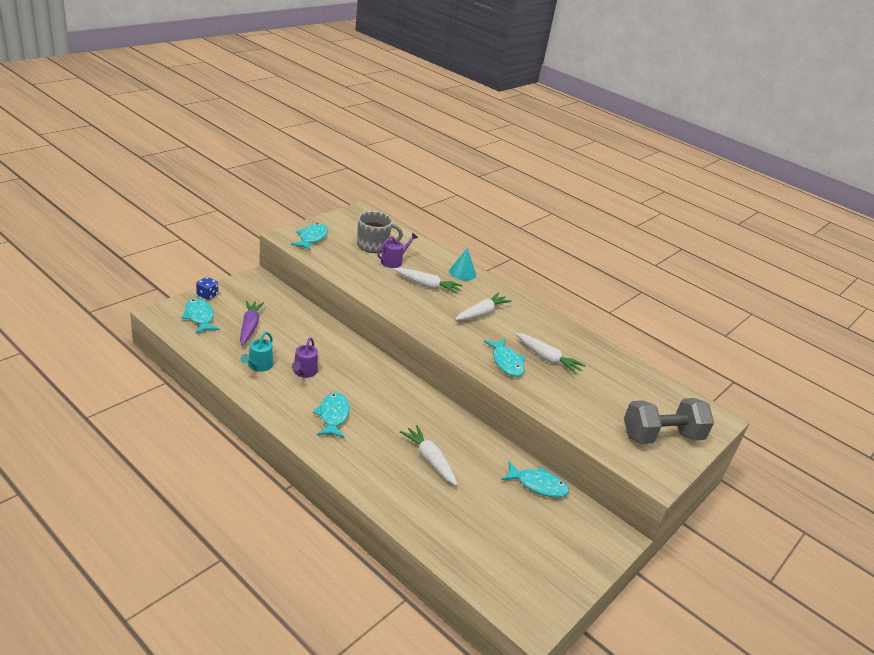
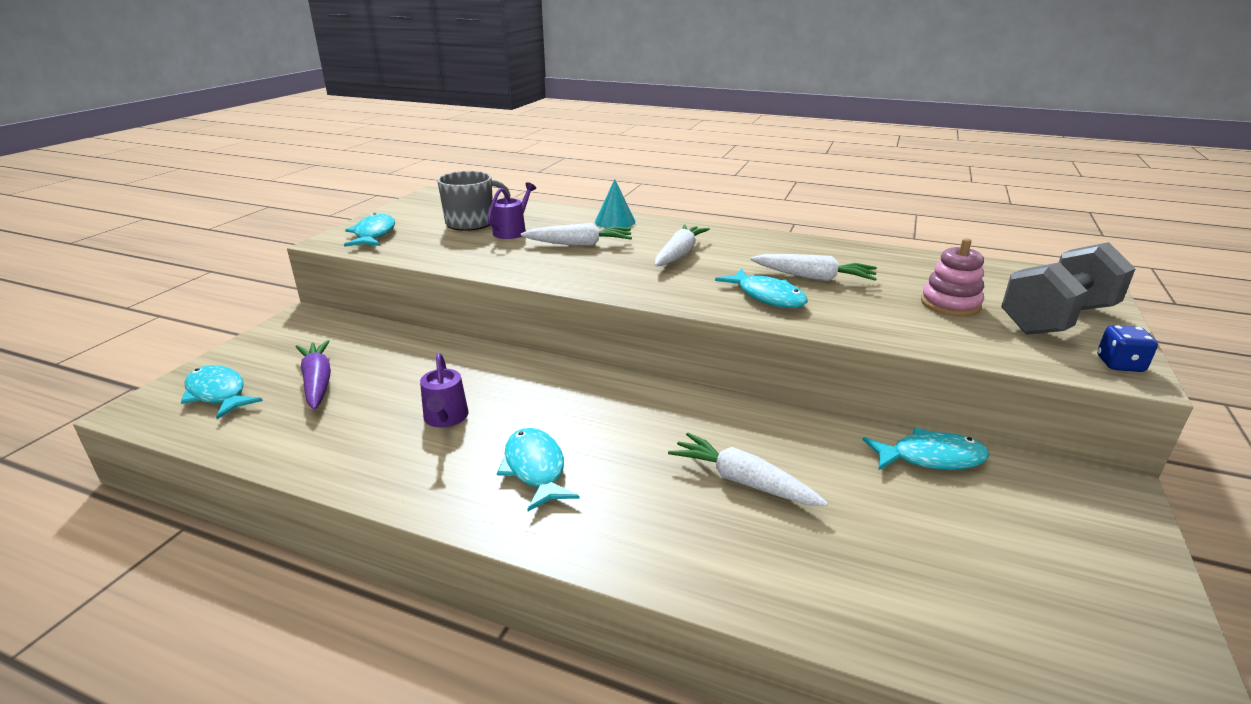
camera: 15 degrees left, 5 degrees down
(207, 295) = (223, 360): blue dice -> blue dice (1119, 364)
(258, 365) = (359, 434): turquoise watering can -> none
(609, 404) = (950, 304): none -> pink stacking toy

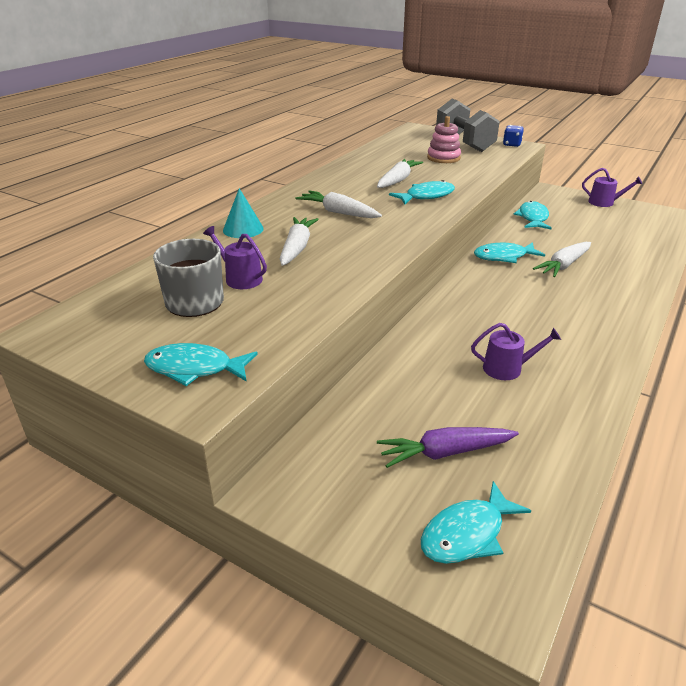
camera: 80 degrees left, 5 degrees up
(535, 469) = (566, 330): turquoise fish -> turquoise fish (503, 257)
(1129, 573) = (604, 202): none -> purple watering can

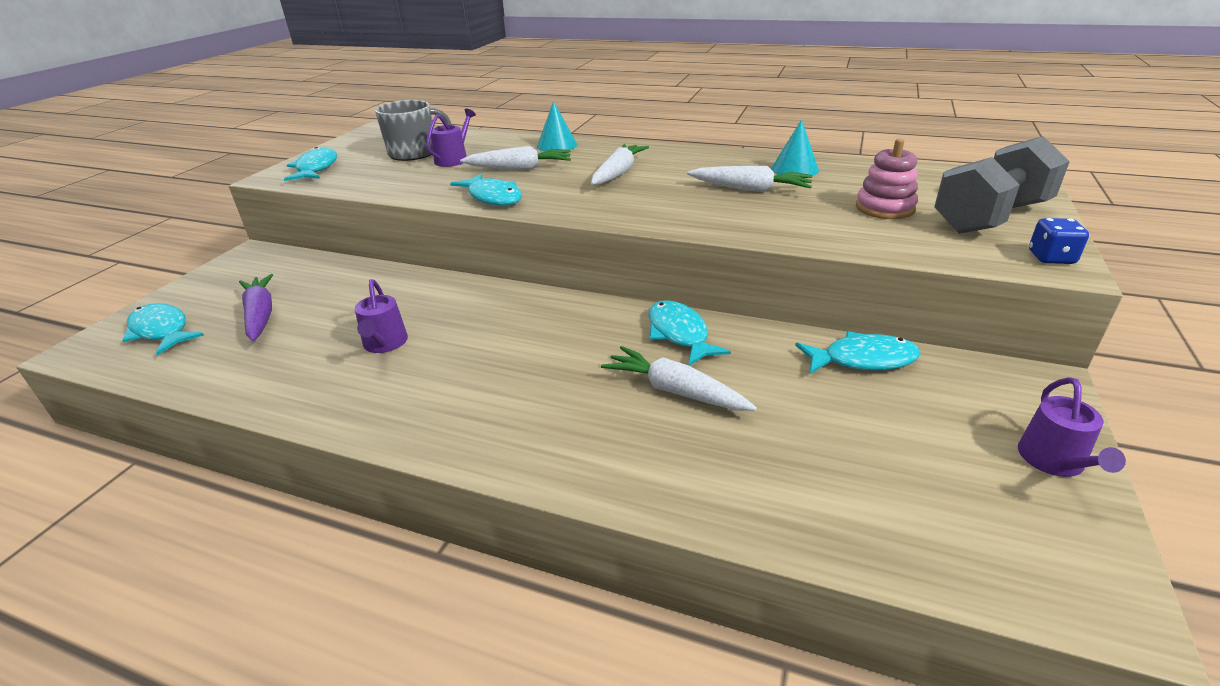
camera: 80 degrees right, 0 degrees up
(369, 165) = (794, 169): none -> turquoise cone
(426, 196) = (702, 209): turquoise fish -> turquoise fish (493, 197)

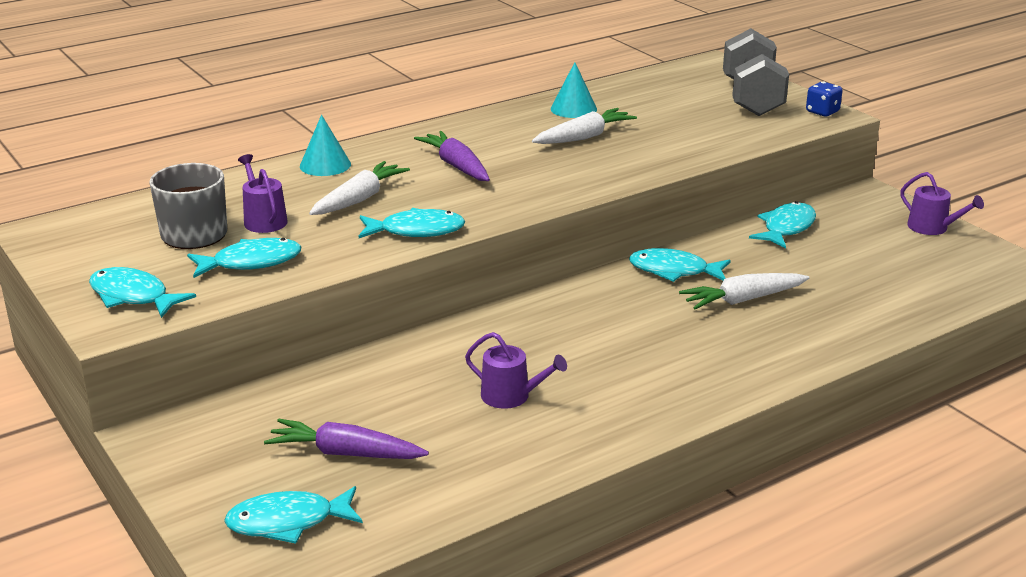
camera: 55 degrees left, 5 degrees down
(389, 176) = (251, 262): none -> turquoise fish
(618, 173) = (456, 166): white carrot -> purple carrot
(885, 208) = (690, 116): pink stacking toy -> none

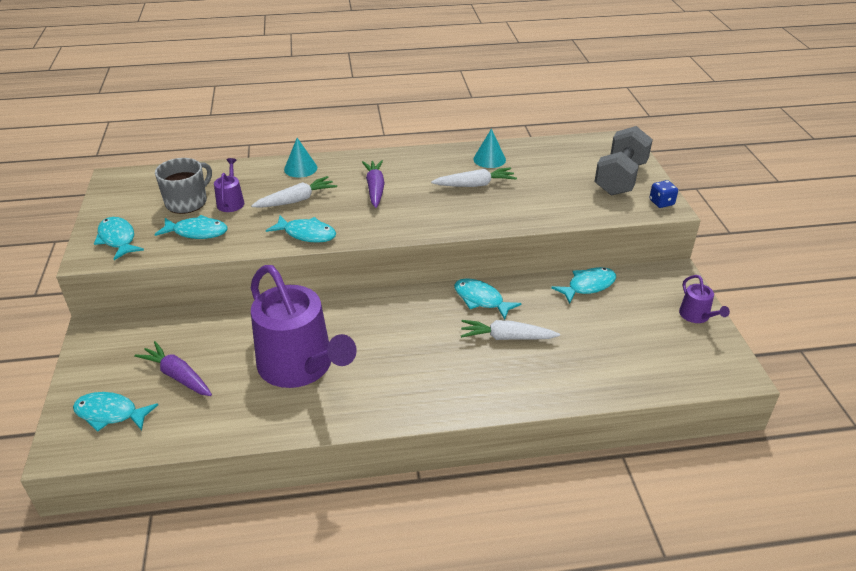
camera: 25 degrees right, 10 degrees up
(511, 396) = (300, 366): purple watering can -> purple watering can, size x2.37

